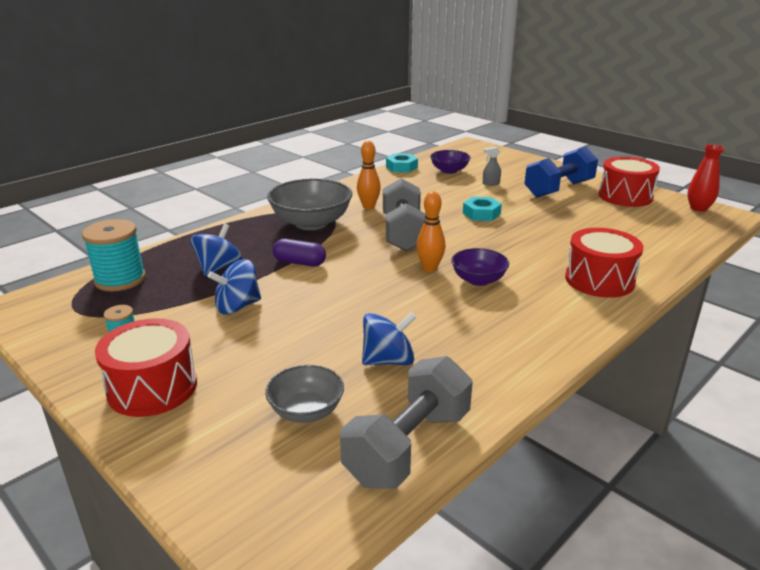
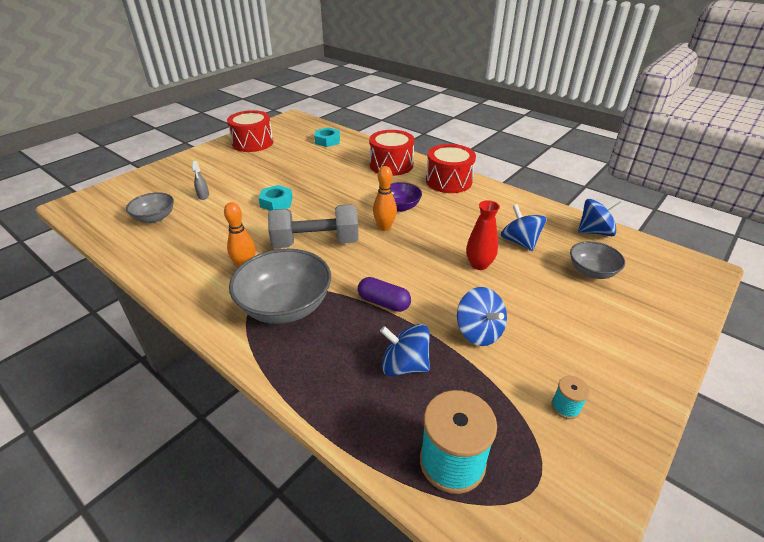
camera: 95 degrees left, 10 degrees up
(152, 387) = (619, 358): red drum -> red drum (449, 181)
(299, 262) = (384, 303): purple capsule -> purple capsule turned 75 degrees counterclockwise
(401, 167) = (125, 250): turquoise nut -> turquoise nut (327, 141)
(408, 446) = (594, 232): grey dumbbell -> blue spinning top
(449, 171) = (155, 218): purple bowl -> grey bowl
(559, 189) = (229, 166): blue dumbbell -> none
(698, 208) = (280, 123): red vase -> red vase (479, 264)

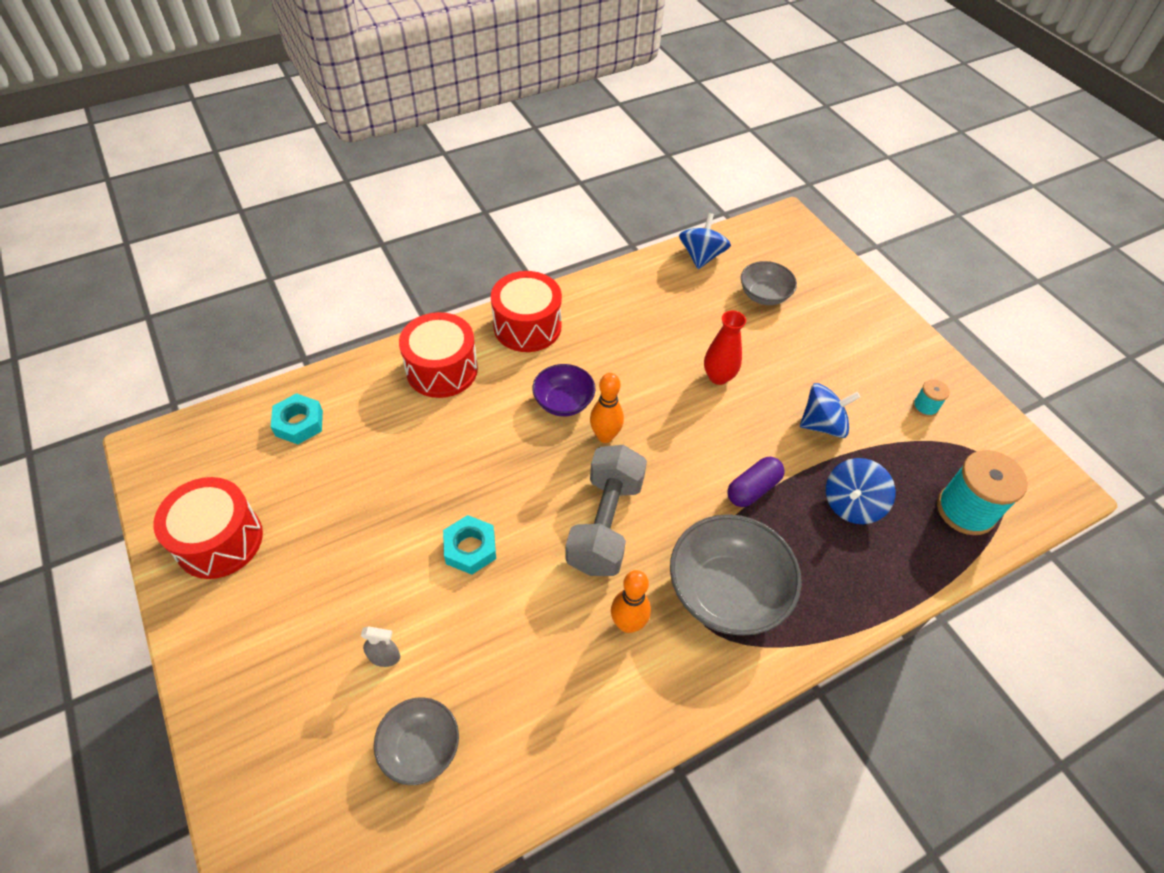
camera: 70 degrees left, 15 degrees up
(520, 242) = (692, 323): blue spinning top -> none

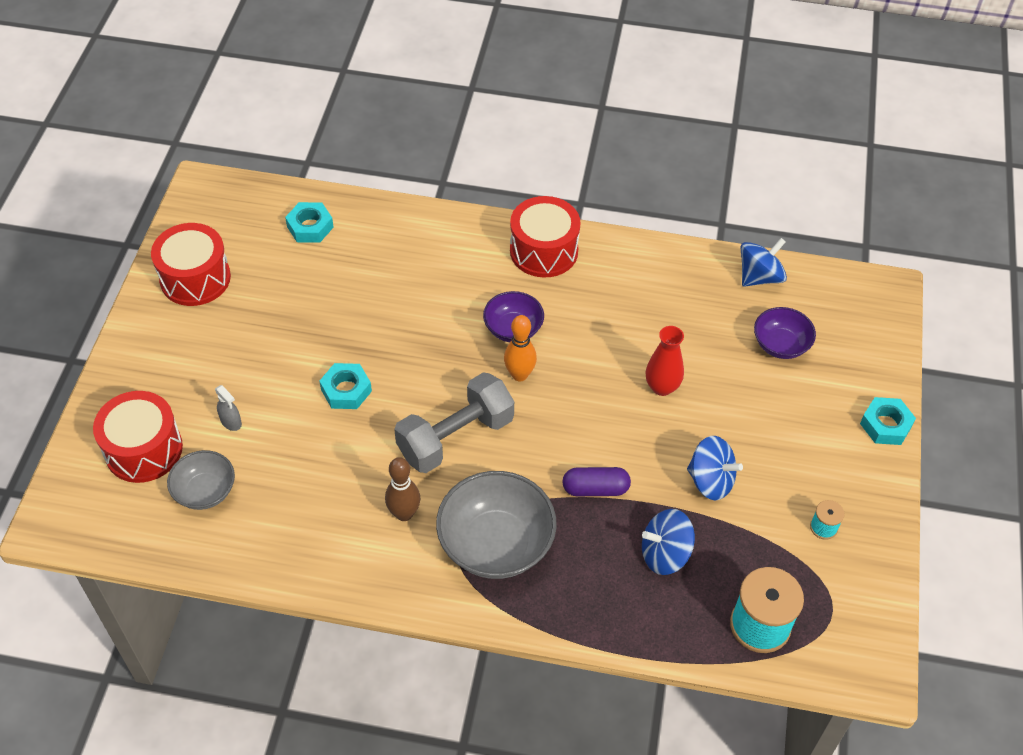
camera: 40 degrees right, 0 degrees up
(442, 369) = (445, 247): red drum -> red drum (144, 449)
(628, 624) = (404, 513): orange bowling pin -> brown bowling pin
(764, 295) = (780, 345): grey bowl -> purple bowl
(883, 309) = (885, 425): none -> turquoise nut

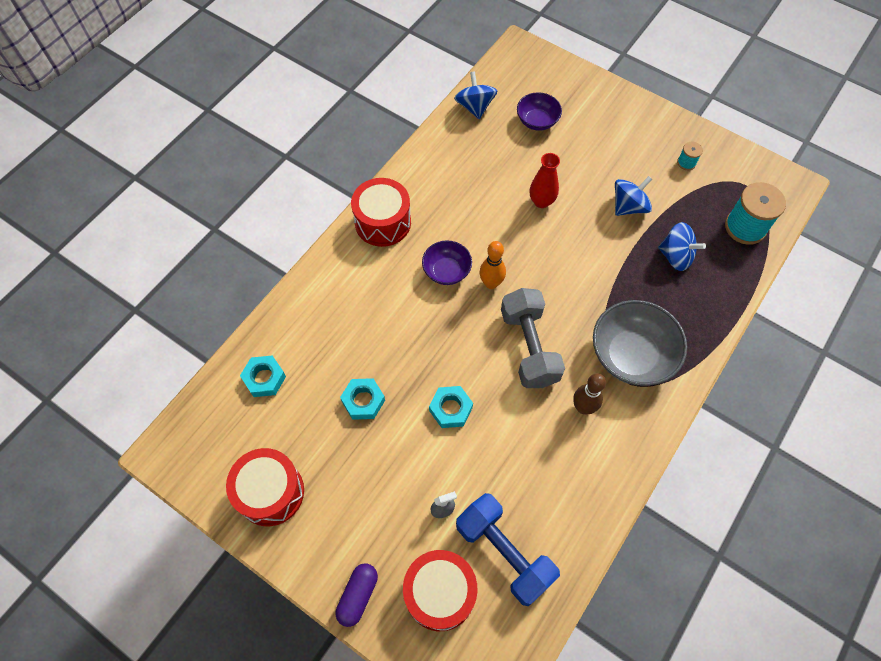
camera: 65 degrees left, 10 degrees up
(205, 491) = (504, 552): grey bowl -> blue dumbbell
(595, 489) = (609, 275): purple capsule -> purple capsule (358, 596)
(665, 554) = (675, 256): blue spinning top -> blue spinning top turned 75 degrees counterclockwise
(885, 425) = (623, 97): turquoise nut -> turquoise nut (363, 401)

